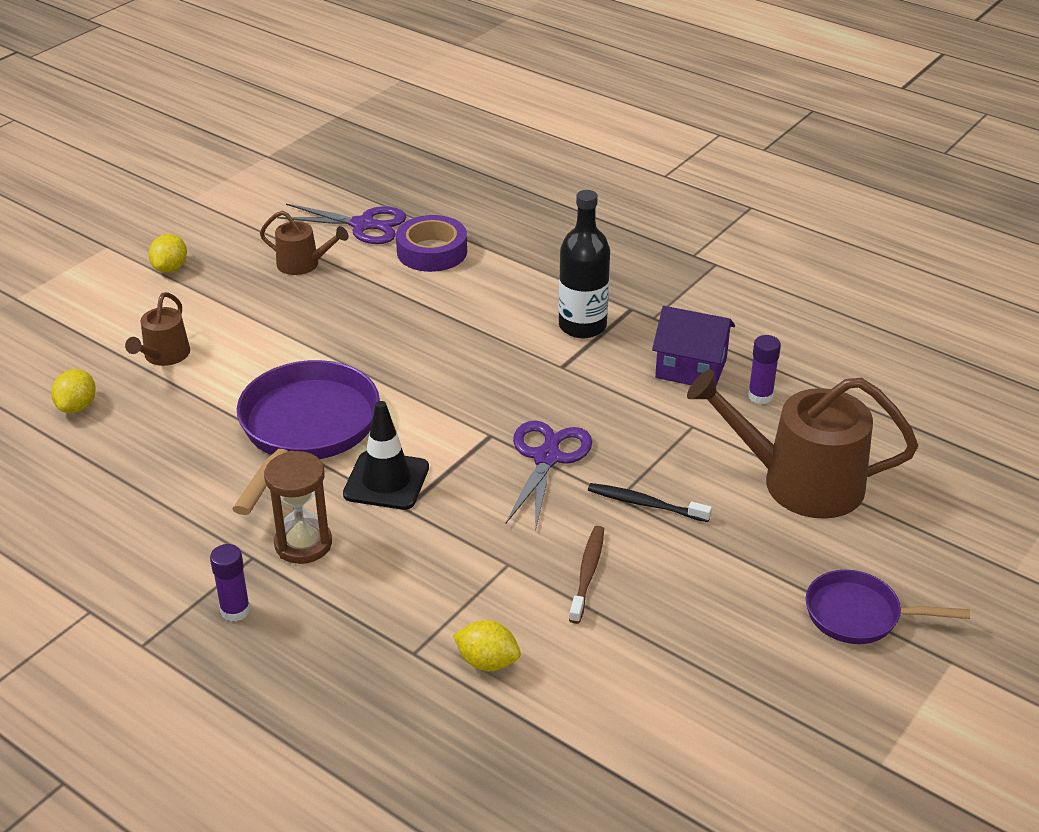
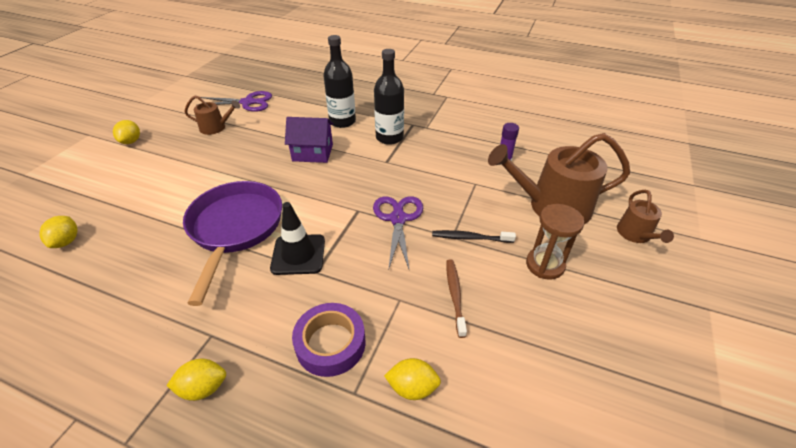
camera: 15 degrees left, 5 degrees up
(164, 355) = (130, 195): brown watering can -> brown watering can (635, 234)
(235, 610) = (203, 388): purple glue stick -> yellow lemon
(303, 544) = (249, 316): brown hourglass -> brown hourglass (545, 265)
(432, 251) = (291, 111): purple tape -> purple tape (330, 343)
(513, 285) = (342, 121): none -> black bottle
(691, 368) = (459, 151): purple house -> purple house (312, 153)
(859, 615) = (636, 288): purple pan -> none

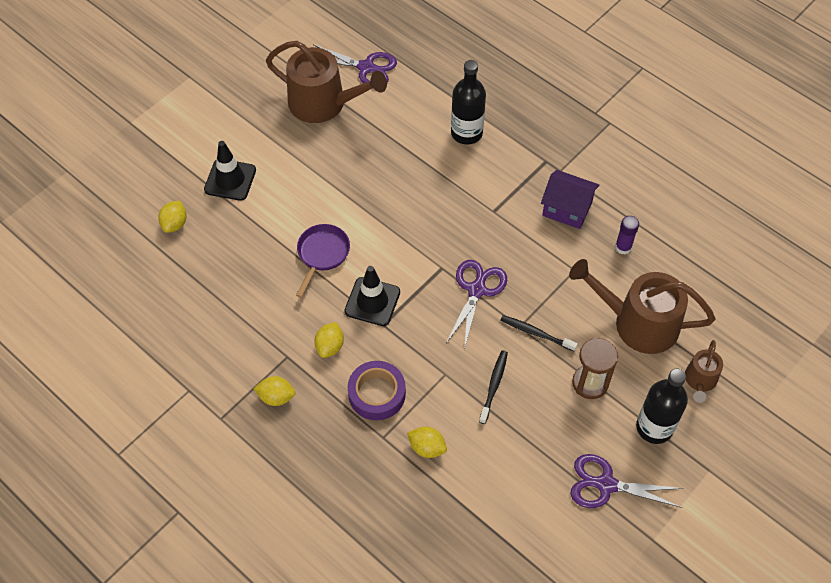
camera: 20 degrees right, 15 degrees up
(130, 193) = (230, 180): none -> black traffic cone
(131, 141) = (233, 101): yellow lemon -> yellow lemon (330, 346)
(216, 127) = (323, 103): brown watering can -> brown watering can, size x1.95
(235, 228) = (322, 254): purple pan -> purple pan, size x0.57
(312, 153) = (419, 174): purple house -> purple house (567, 209)
(389, 137) = (511, 175): black bottle -> black bottle (654, 427)
(455, 295) = (494, 386): brown toothbrush -> black toothbrush
(629, 360) = (606, 485): none -> purple scissors

